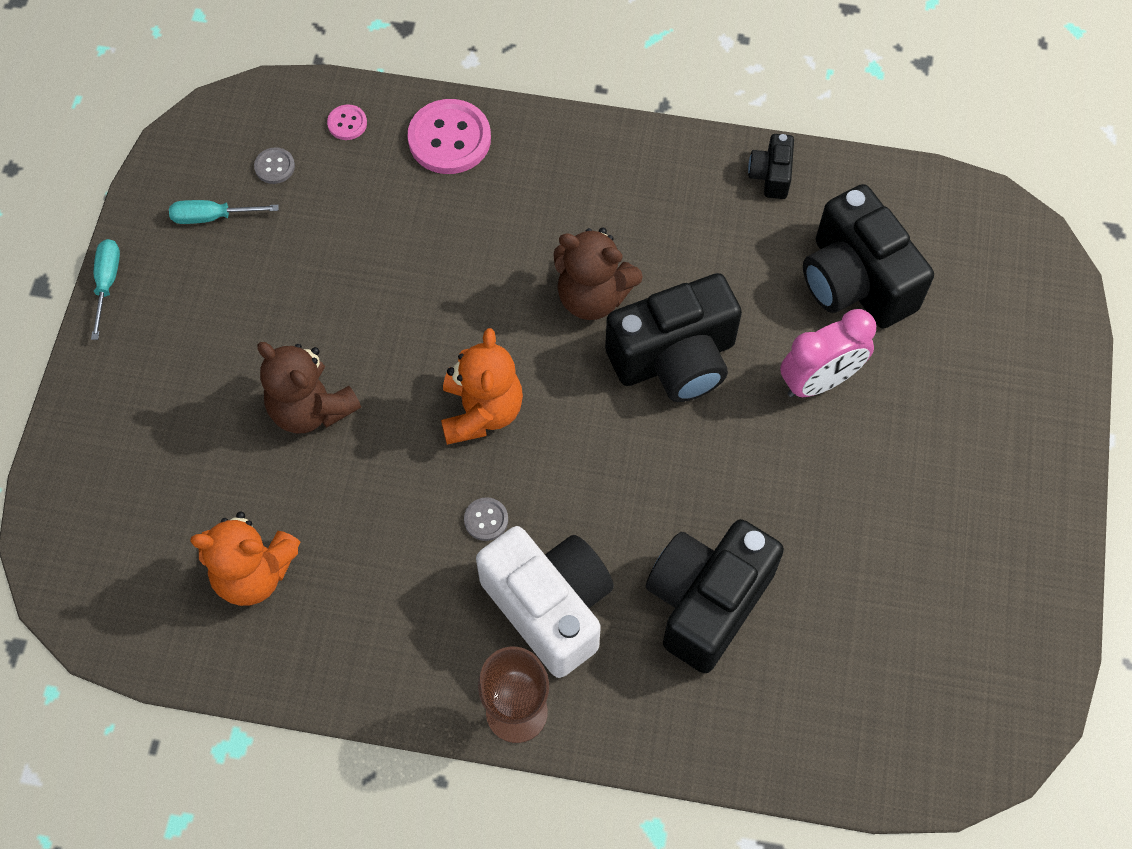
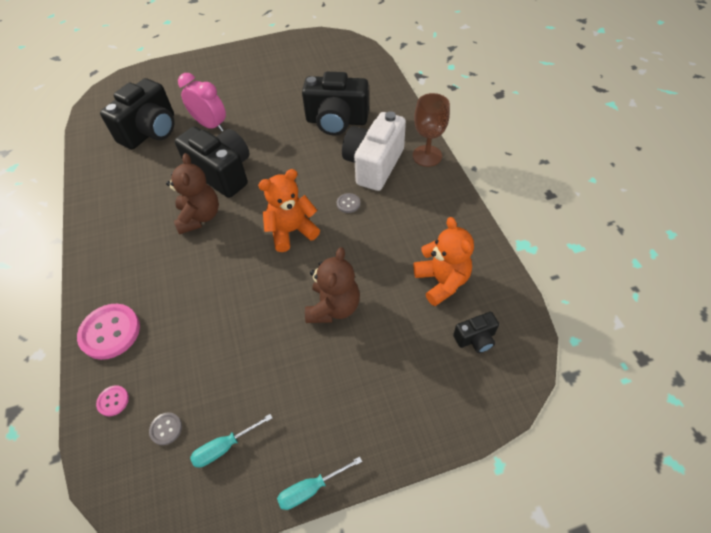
camera: 115 degrees left, 10 degrees down
(212, 217) = (224, 447): turquoise screwdriver -> turquoise screwdriver turned 90 degrees clockwise
(771, 175) = (95, 179): black camera -> black camera (475, 338)

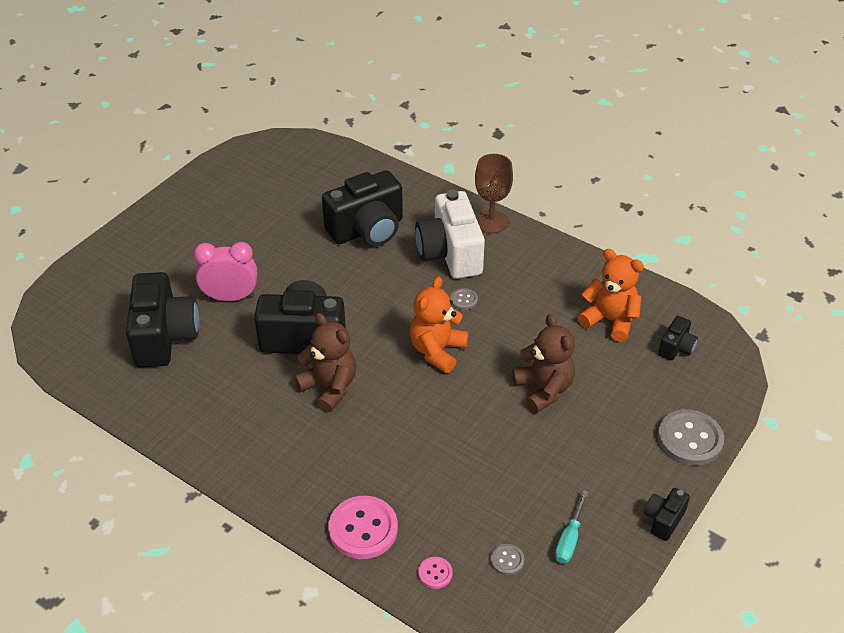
camera: 40 degrees left, 10 degrees down
(311, 488) = (663, 520): turquoise screwdriver -> black camera
(406, 430) = (689, 439): none -> grey button

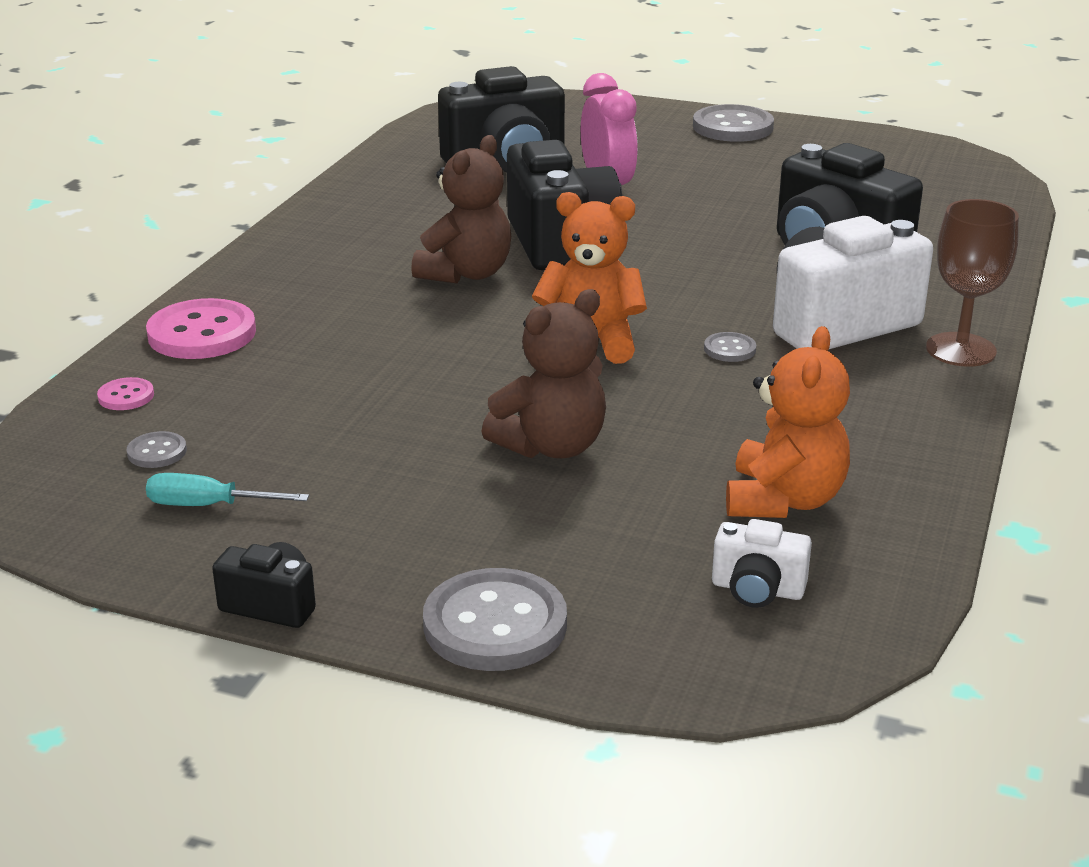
camera: 75 degrees right, 15 degrees down
(164, 218) = (732, 127): none -> grey button
(676, 348) = (757, 589): black camera -> white camera

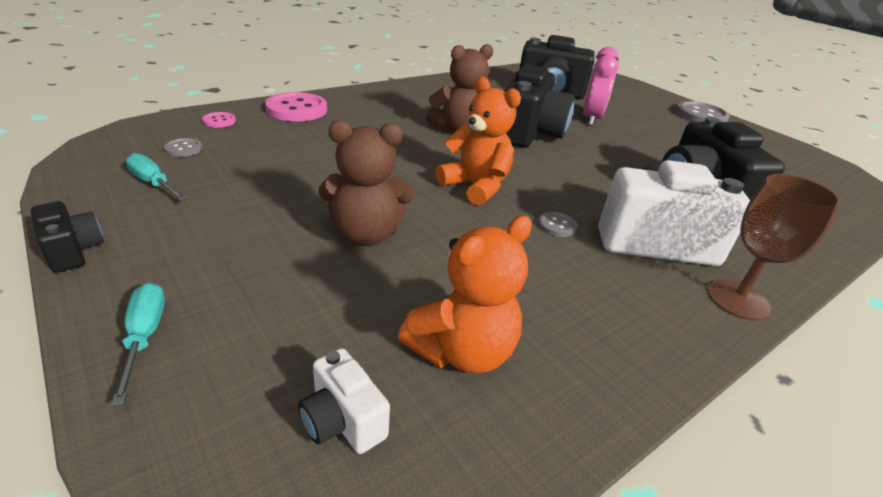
camera: 30 degrees right, 5 degrees up
(495, 624) = (144, 336): grey button -> turquoise screwdriver

